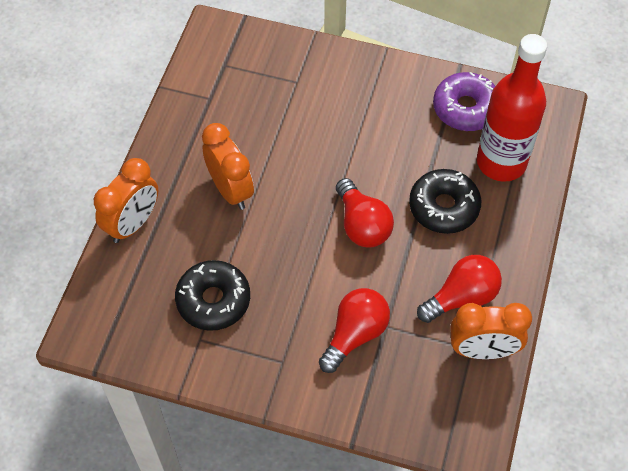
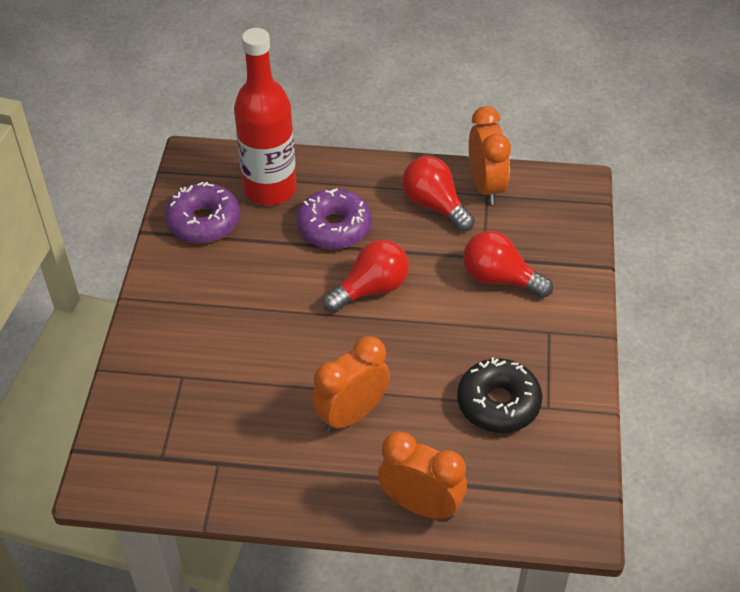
camera: 100 degrees left, 10 degrees down
(444, 207) = (334, 227): black donut -> purple donut

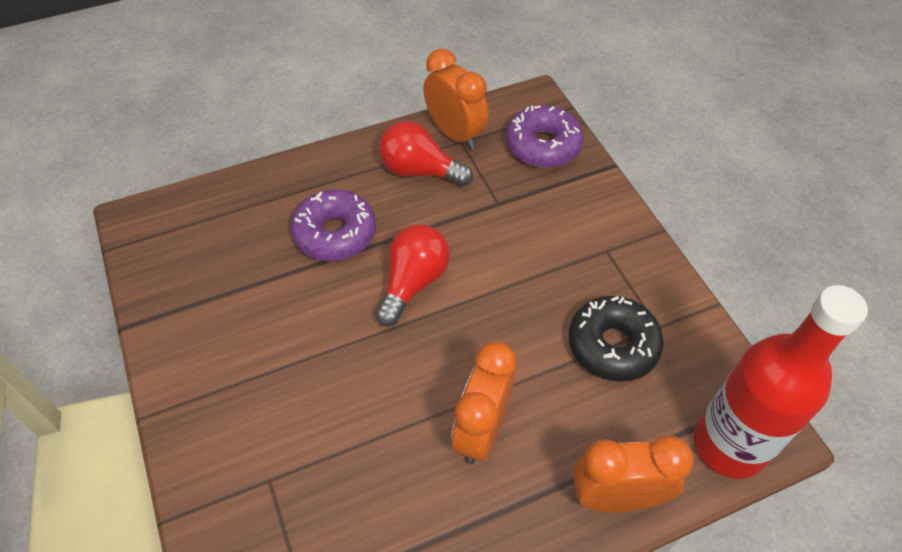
camera: 30 degrees left, 5 degrees up
(204, 222) = (189, 286): purple donut -> purple donut (543, 145)
(270, 189) = (242, 221): red bottle -> red bottle (729, 445)
(499, 279) = (528, 218): red light bulb -> none

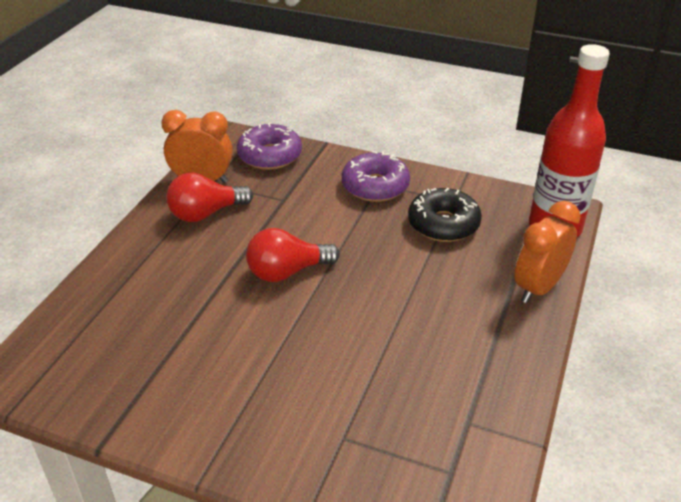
camera: 45 degrees left, 15 degrees down
(335, 234) = (194, 282): purple donut -> purple donut (375, 186)
(413, 282) = (287, 272): red light bulb -> red light bulb turned 90 degrees counterclockwise
(481, 430) = (431, 312): orange clock -> none

